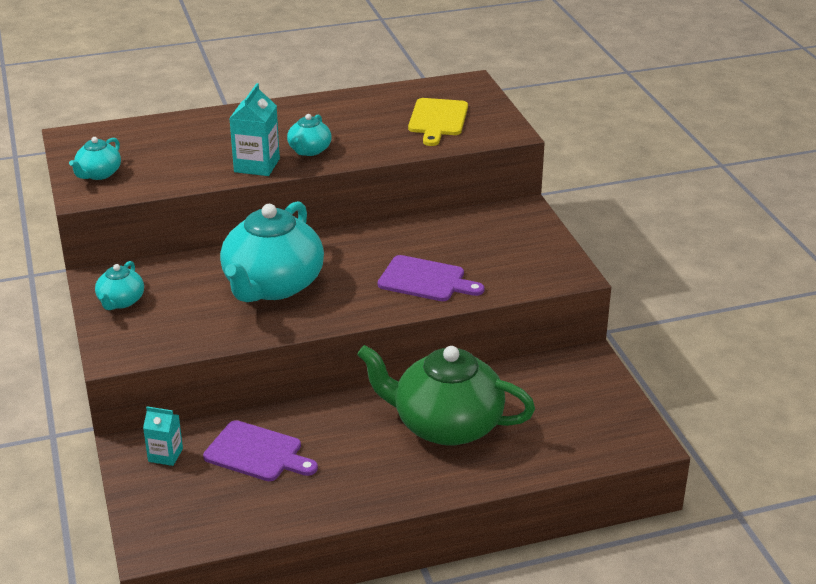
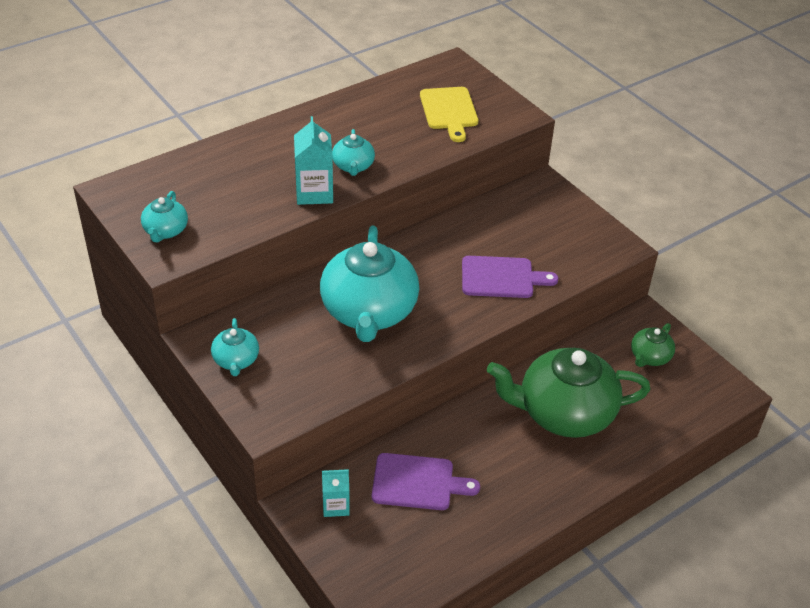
camera: 20 degrees left, 10 degrees up
(571, 394) = (649, 357): none -> green teapot

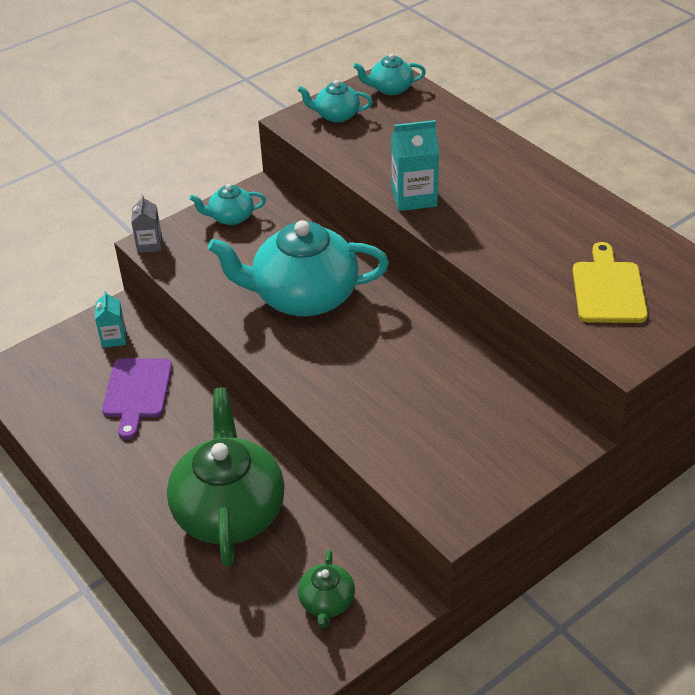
camera: 90 degrees right, 0 degrees up
(265, 426) = (149, 244): none -> grey carton
(353, 166) = (467, 220): turquoise teapot -> turquoise teapot (390, 88)
(449, 111) = (608, 289): yellow cutting board -> yellow cutting board turned 105 degrees clockwise
(501, 277) = (373, 399): purple cutting board -> none
(649, 357) = (326, 602): green teapot -> green teapot turned 120 degrees counterclockwise

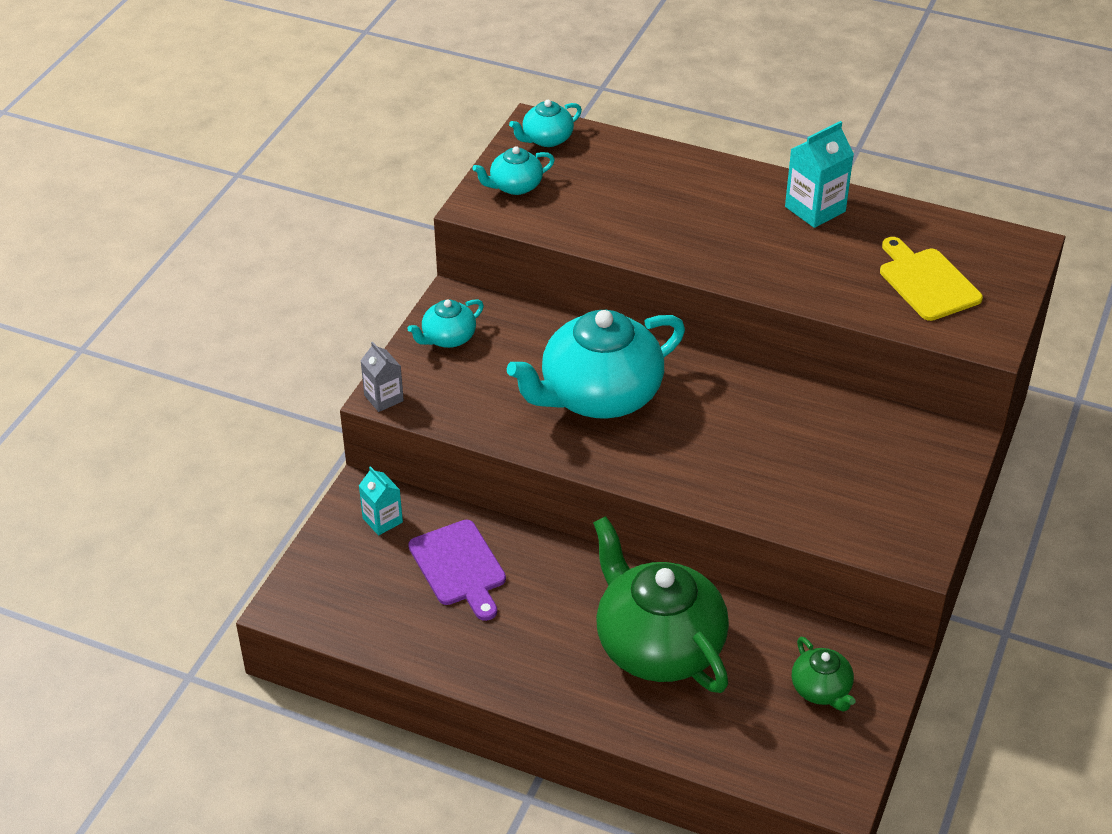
camera: 30 degrees left, 0 degrees up
(414, 197) = (672, 250): turquoise carton -> turquoise carton (815, 209)

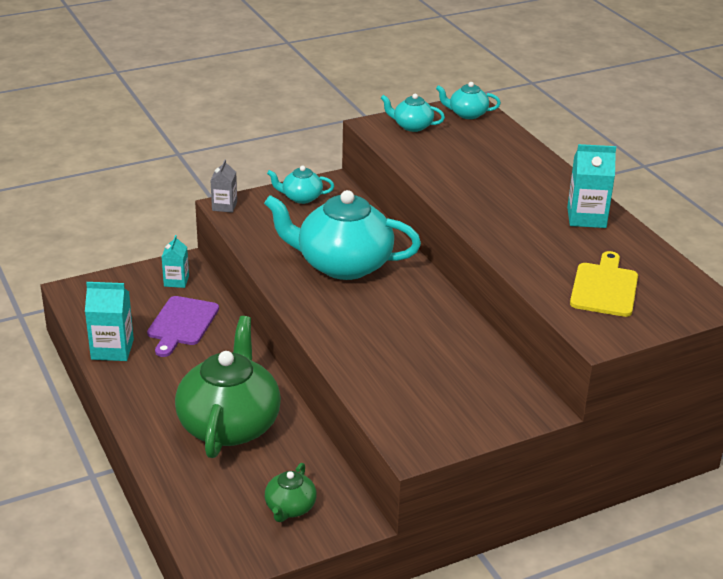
camera: 40 degrees right, 10 degrees down
(430, 645) = (112, 349): none -> turquoise carton

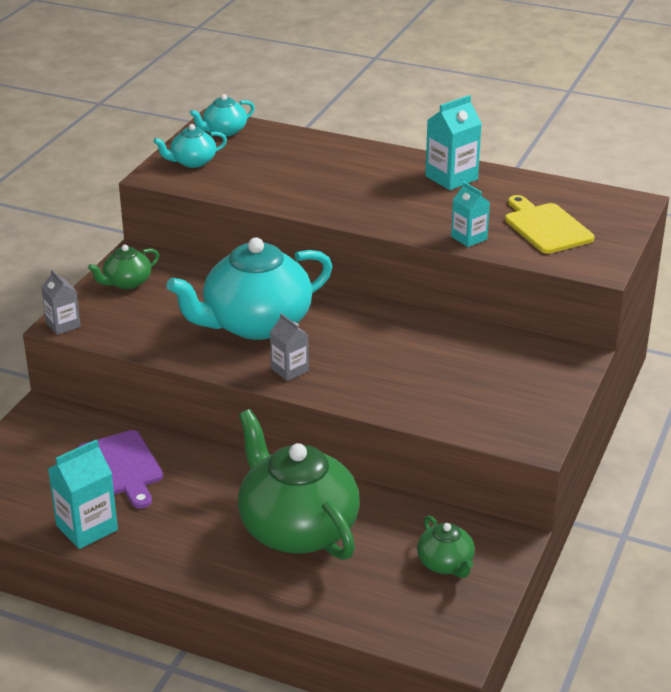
camera: 40 degrees left, 0 degrees up
(176, 281) = (57, 431): turquoise carton -> turquoise carton (469, 238)
(301, 197) = (126, 282): turquoise teapot -> green teapot
(319, 307) = (289, 370): none -> grey carton

